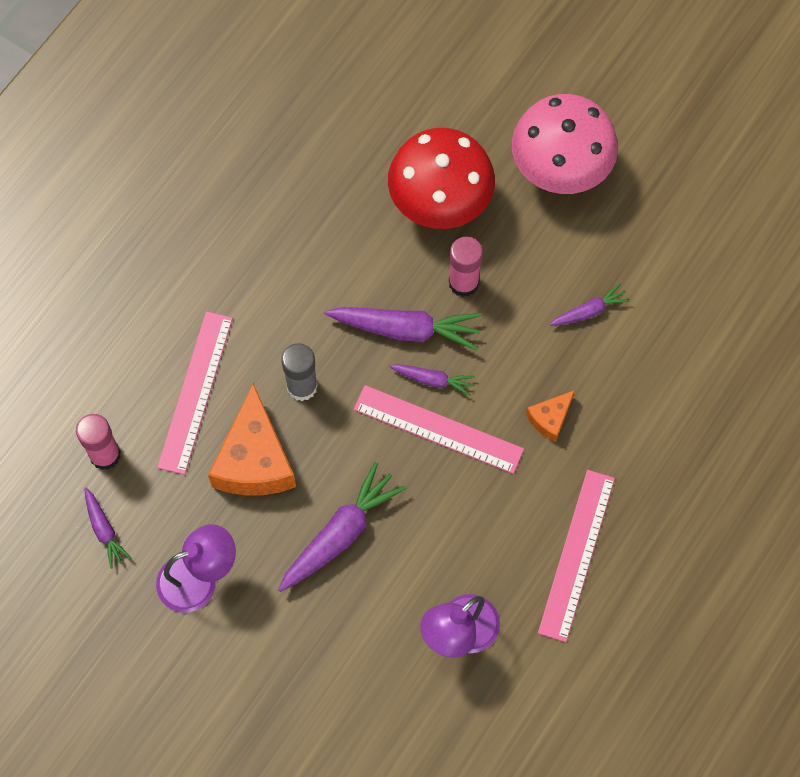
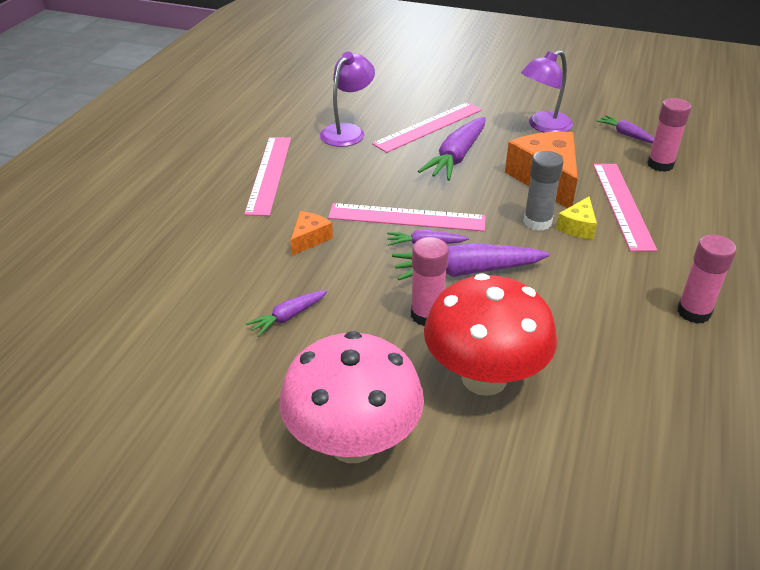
camera: 165 degrees right, 30 degrees down
(224, 227) = (693, 312): none -> pink glue stick
(263, 368) = (578, 227): none -> yellow cheese
(349, 617) = (428, 126): none -> pink ruler

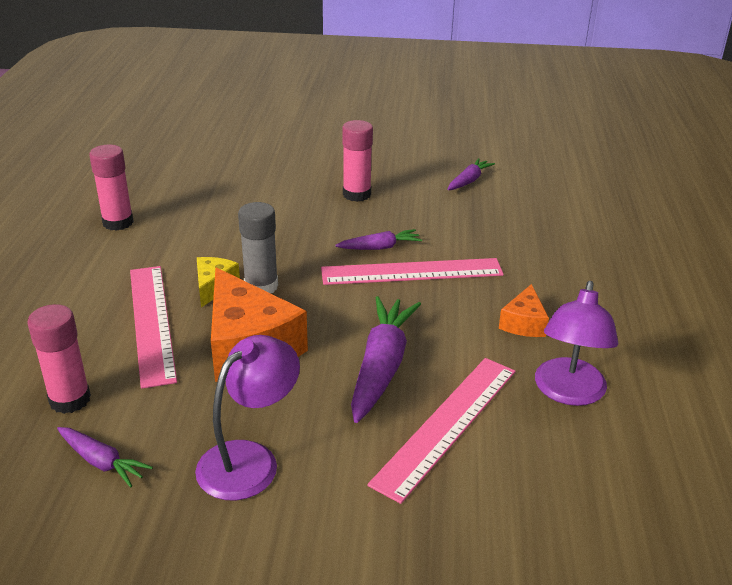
camera: 165 degrees right, 5 degrees down
(269, 174) = (610, 303): pink ruler -> none
(309, 239) = (499, 238): orange cheese -> orange cheese (524, 323)
(353, 443) = (379, 131): pink mushroom -> none
(467, 271) = (330, 229): purple carrot -> none
(484, 378) = (301, 165): red mushroom -> none

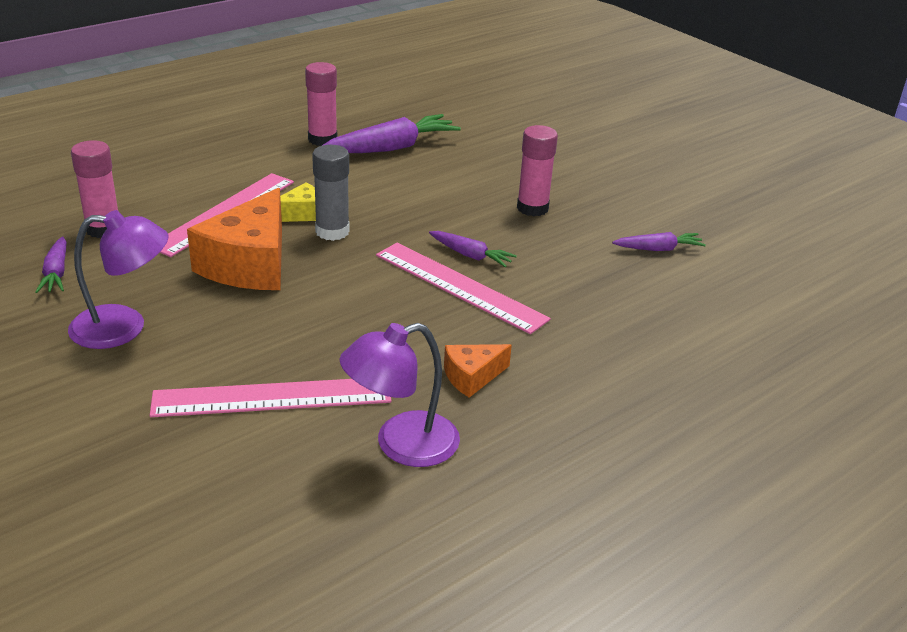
camera: 45 degrees right, 0 degrees up
(381, 367) = (305, 332): purple carrot -> purple carrot (391, 148)

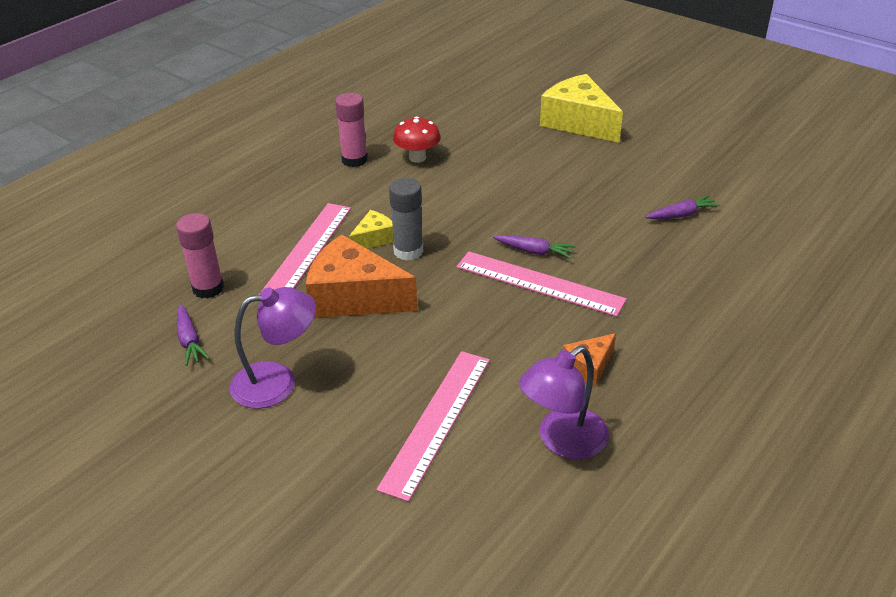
camera: 10 degrees left, 5 degrees up
(250, 264) = (354, 297): orange cheese -> orange cheese turned 105 degrees clockwise
(272, 397) = (437, 421): pink ruler -> pink ruler turned 45 degrees counterclockwise
(391, 148) = (417, 158): purple carrot -> red mushroom
(532, 208) = (563, 195): pink glue stick -> none
(586, 143) = (578, 122): none -> yellow cheese

